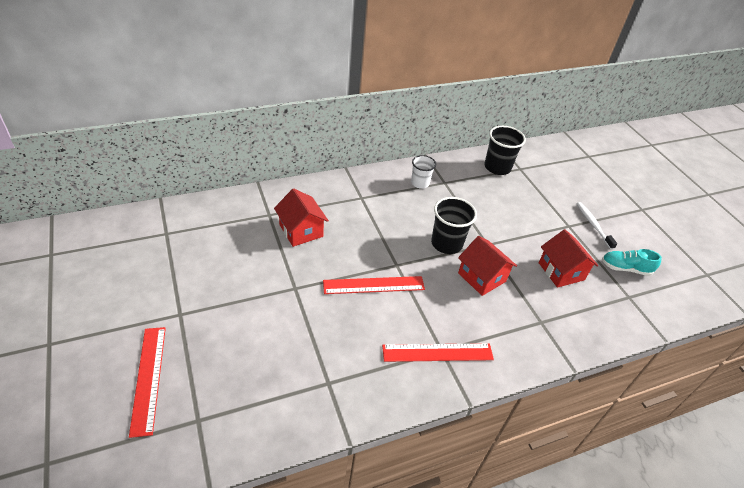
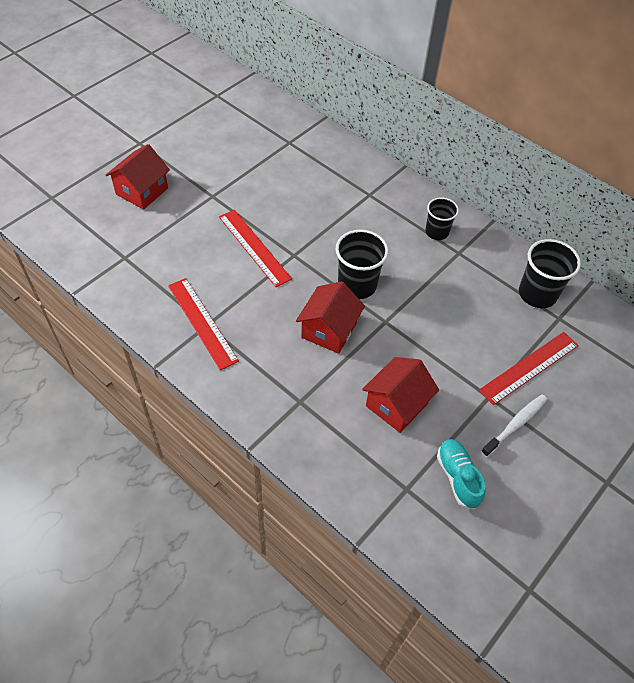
camera: 65 degrees right, 10 degrees up
(149, 378) = (72, 156): red ruler -> red ruler (529, 367)
(301, 230) = (285, 171): red house -> red house (142, 191)
(420, 183) = (437, 232): white cup -> black cup

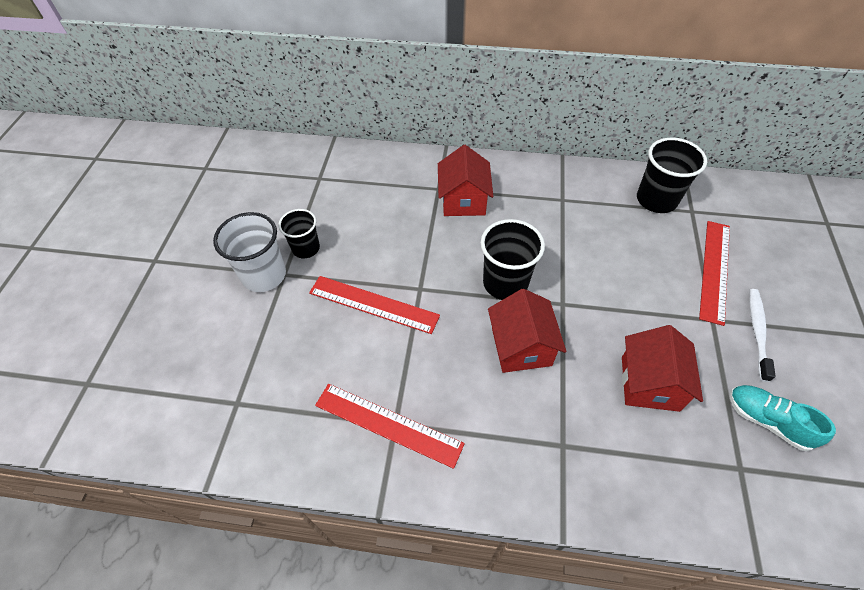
camera: 30 degrees left, 0 degrees up
(142, 191) = (198, 313): red house -> red house (463, 200)
(199, 190) = (264, 275): none -> white cup
(437, 232) = (527, 191): black cup -> black cup (306, 248)

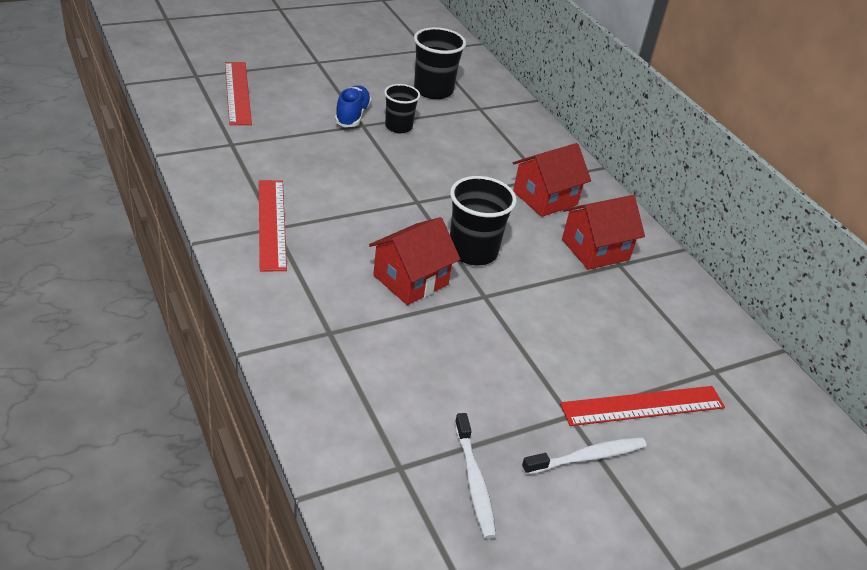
camera: 50 degrees right, 15 degrees down
(264, 275) = (352, 116): white cup -> blue shoe
(373, 304) = (376, 180): red ruler -> red ruler (237, 92)
(649, 383) = (444, 379): red house -> red house (595, 249)
(656, 200) = (698, 337): black cup -> black cup (433, 90)
(767, 421) = (474, 482): turquoise shoe -> white toothbrush

